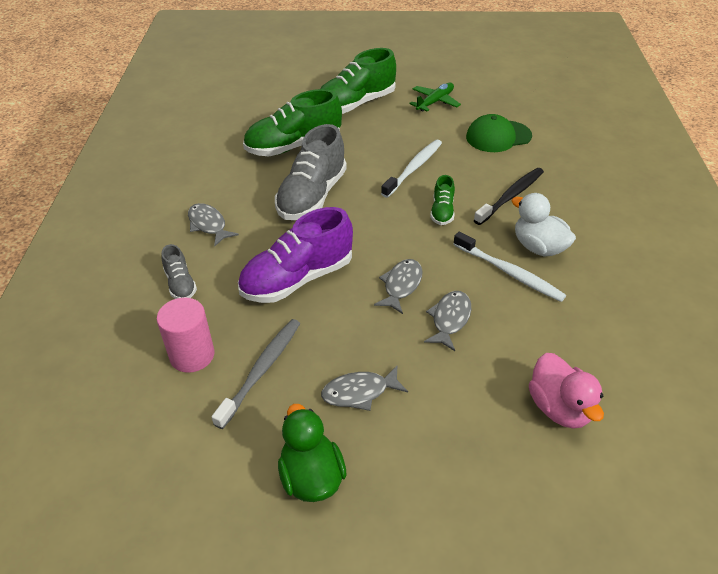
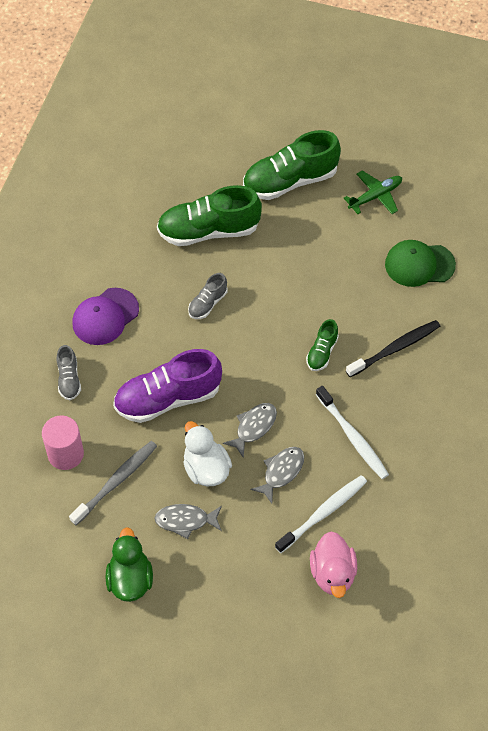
camera: 15 degrees right, 15 degrees up
(208, 225) = (105, 316): grey fish -> purple cap
(312, 196) = (207, 303): grey shoe -> grey shoe, size x0.49
(414, 168) = (316, 289): white toothbrush -> white toothbrush (323, 513)
(538, 247) = (392, 416): white duck -> white duck (206, 468)

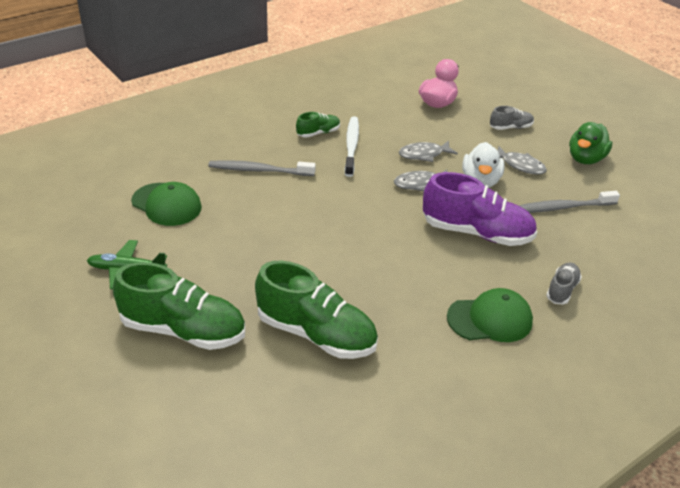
camera: 145 degrees left, 20 degrees down
(65, 454) = (597, 243): pink cylinder -> none
(105, 316) = (490, 319): purple cap -> green cap
(207, 303) = (379, 276): grey shoe -> grey shoe (510, 127)
(322, 352) = (317, 196): green shoe -> green shoe (318, 133)
(323, 513) = (415, 126): white toothbrush -> none
(395, 348) = (259, 170): black toothbrush -> grey toothbrush

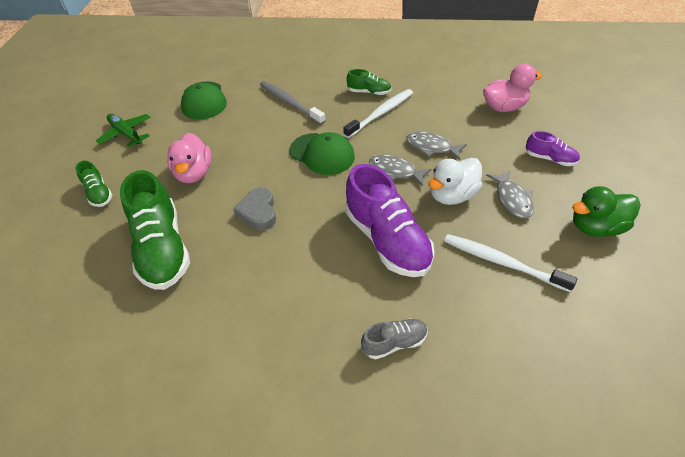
camera: 45 degrees right, 10 degrees up
(183, 330) = (98, 193): green shoe -> green shoe, size x0.49
(254, 266) = (194, 173): none -> pink duck
(357, 265) = (258, 212): none -> grey heart
(490, 319) = (295, 325): green cap -> green cap (322, 154)
(510, 127) = (550, 159): grey shoe -> purple shoe
(561, 208) = (502, 262): grey toothbrush -> white toothbrush

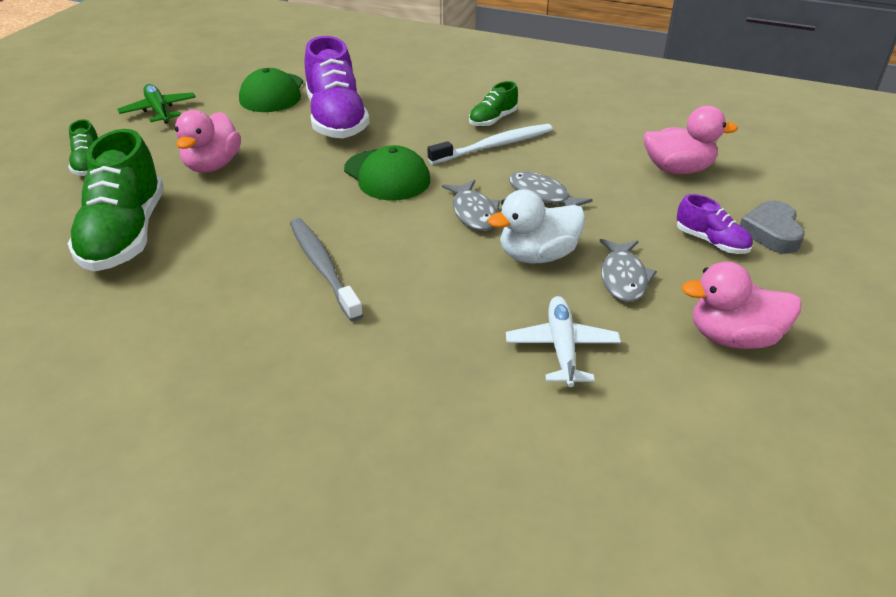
camera: 15 degrees right, 10 degrees down
(258, 212) = (265, 222): grey heart -> grey heart (771, 232)
(290, 103) = (380, 114): grey toothbrush -> grey toothbrush (323, 267)
(369, 92) = (493, 120): green shoe -> green shoe turned 105 degrees clockwise
(387, 240) = (414, 286): purple shoe -> purple shoe (336, 119)
(394, 343) = (350, 403): grey shoe -> none
(395, 171) = (473, 213): grey fish -> grey fish turned 150 degrees counterclockwise
(502, 262) = (562, 348): white toothbrush -> white plane
(595, 227) = (733, 337): green duck -> pink duck

